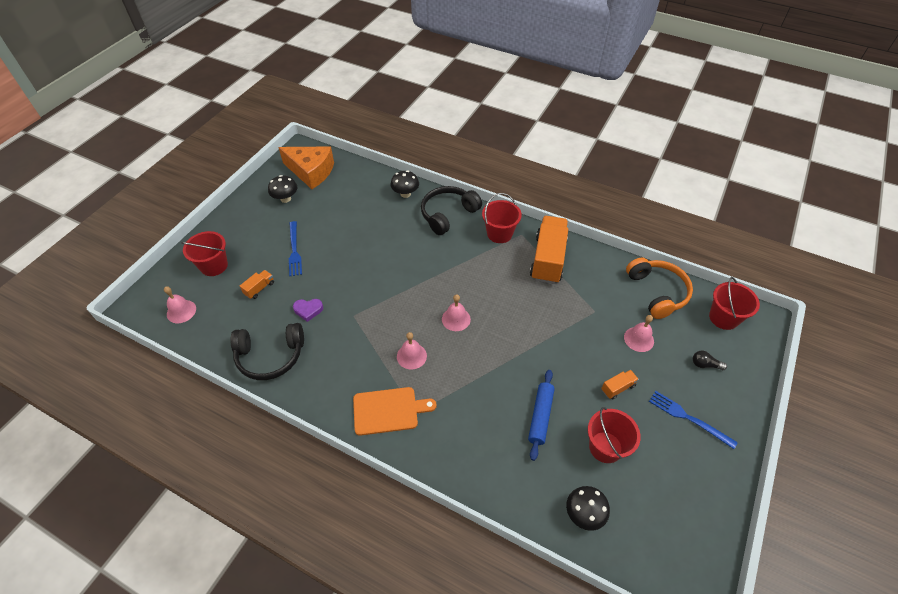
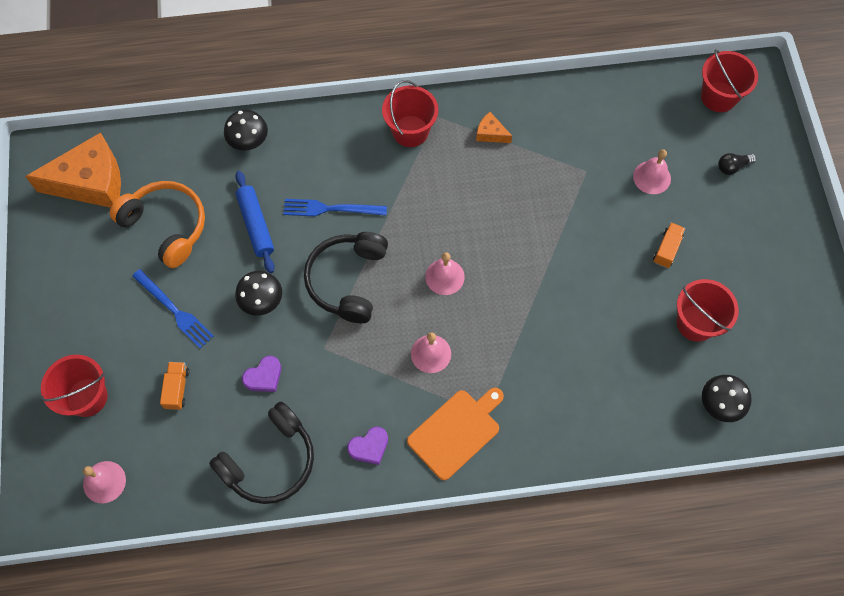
camera: 35 degrees left, 15 degrees up
(285, 199) = (93, 244): black mushroom -> black mushroom (262, 301)
(330, 385) = (369, 447): none -> purple heart
(448, 214) = (327, 140): black headphones -> black headphones (347, 280)
(540, 416) = (613, 332): blue rolling pin -> blue rolling pin (256, 225)
(548, 259) = (491, 133): orange truck -> orange cheese
(657, 292) = (635, 105): orange headphones -> orange headphones (166, 226)
(688, 418) = (752, 239): blue fork -> blue fork (331, 209)

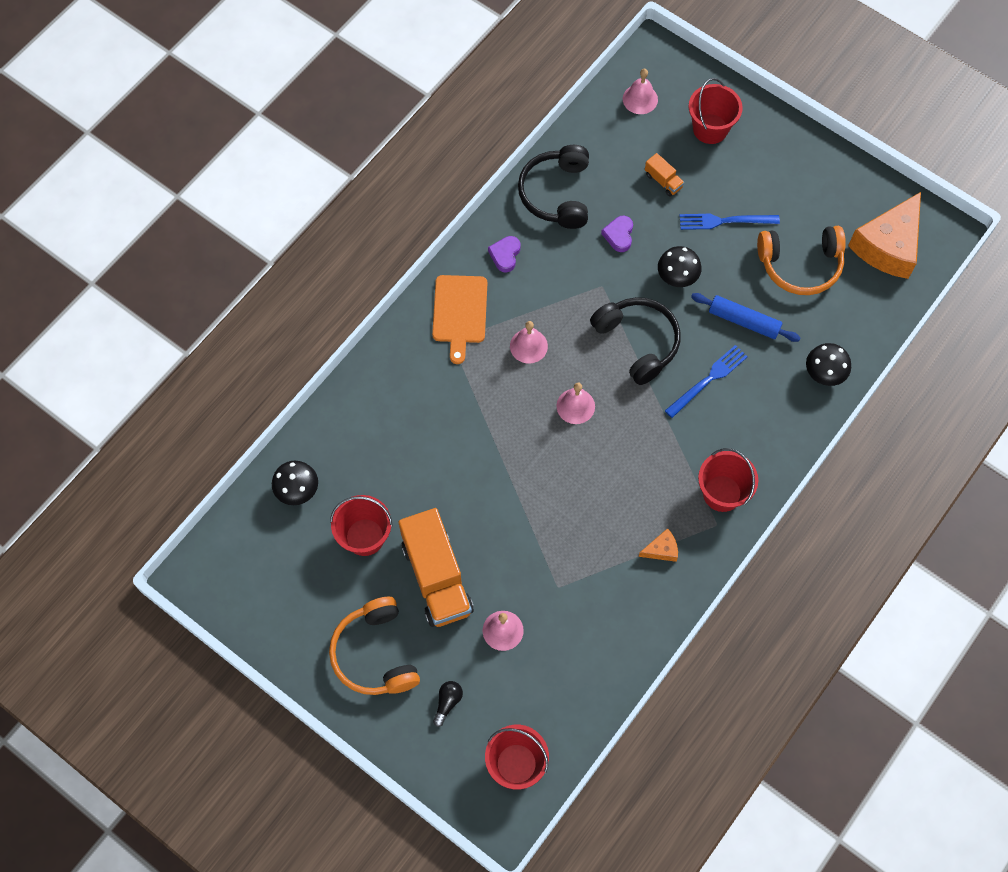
camera: 135 degrees right, 0 degrees up
(667, 249) = (437, 577): orange truck -> orange truck, size x2.33
(758, 238) = (375, 654): none -> orange headphones

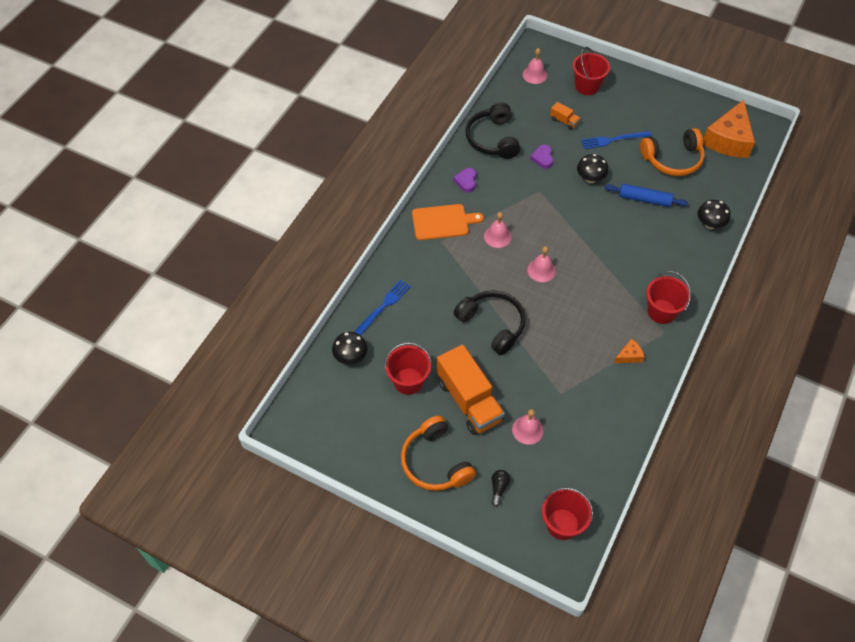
camera: 10 degrees left, 10 degrees down
(459, 313) = (443, 222): orange cutting board -> orange cutting board turned 90 degrees counterclockwise
(638, 342) = (574, 223): black headphones -> black headphones (492, 324)
(708, 380) = (630, 240): blue fork -> blue fork (383, 307)

